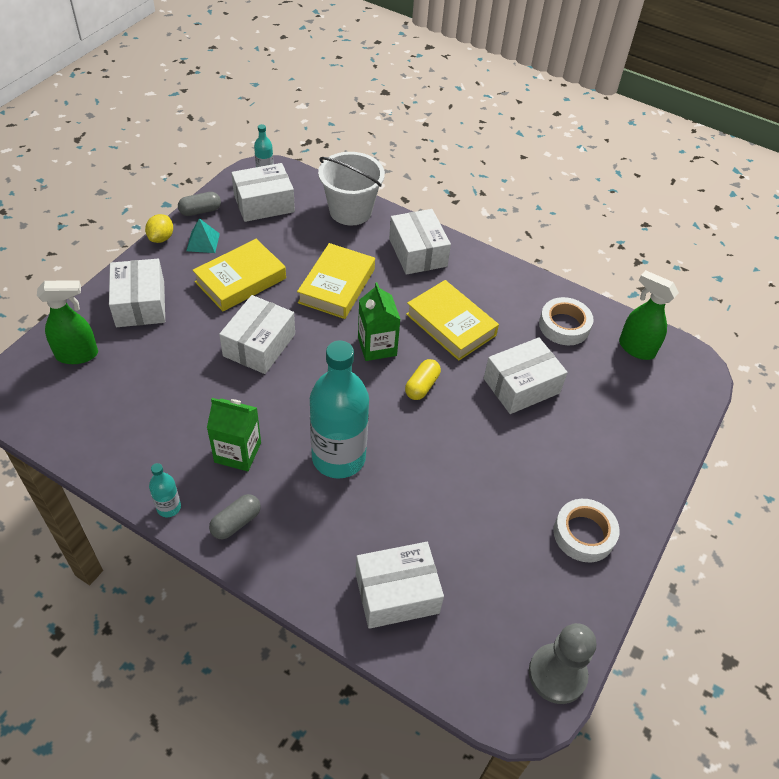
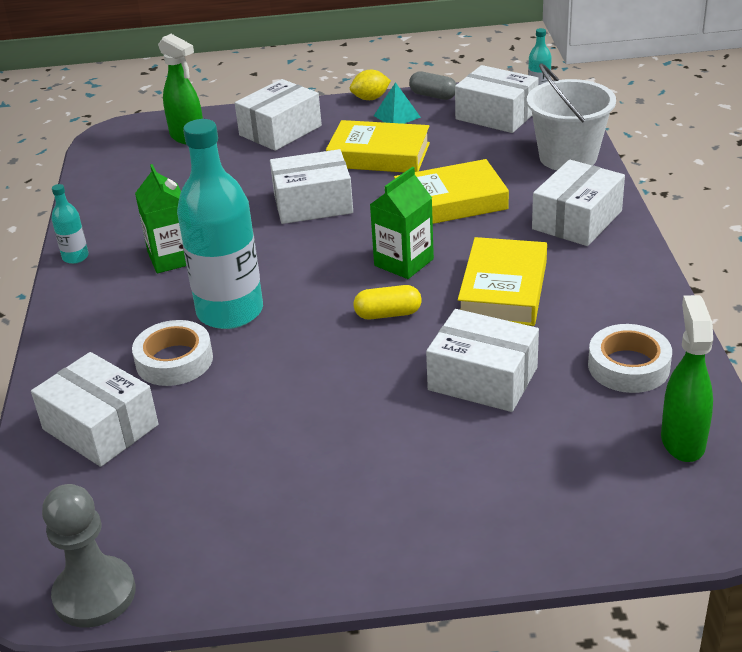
camera: 60 degrees right, 15 degrees down
(236, 522) = (93, 297): grey capsule -> none
(584, 534) = (316, 528): white tape -> white tape (174, 360)

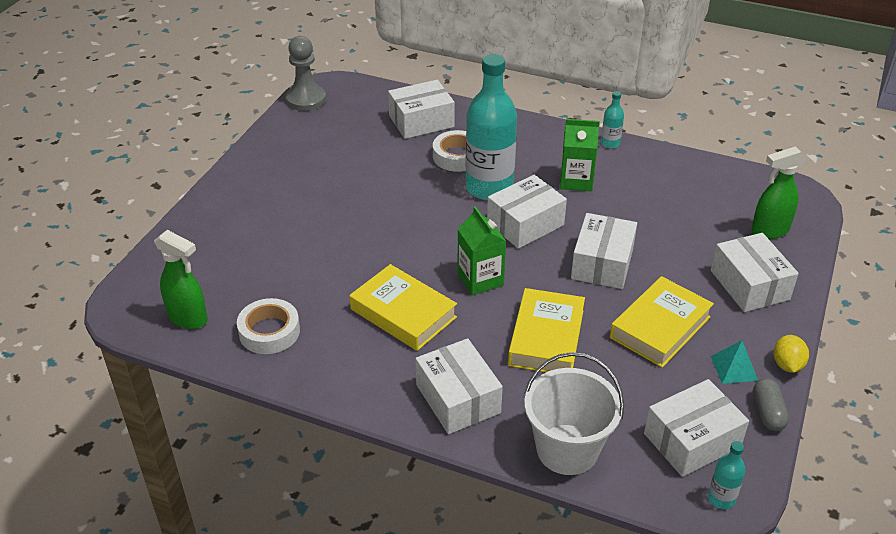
camera: 115 degrees right, 5 degrees up
(388, 314) = (425, 250): yellow capsule -> none
(433, 95) = (768, 412): grey capsule -> grey capsule turned 60 degrees counterclockwise
(482, 379) = (323, 264): white box -> white box (525, 224)

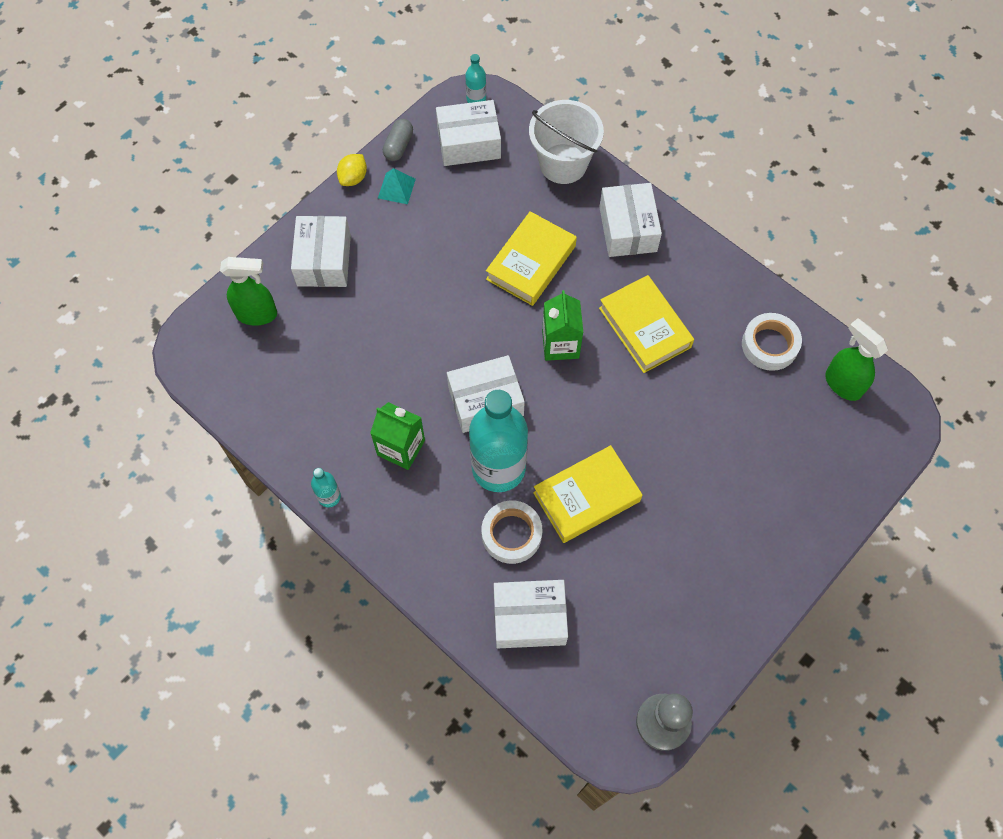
camera: 160 degrees left, 25 degrees up
(602, 263) = (439, 326): white box -> none
(660, 327) = (430, 243): yellow book -> yellow book (586, 497)

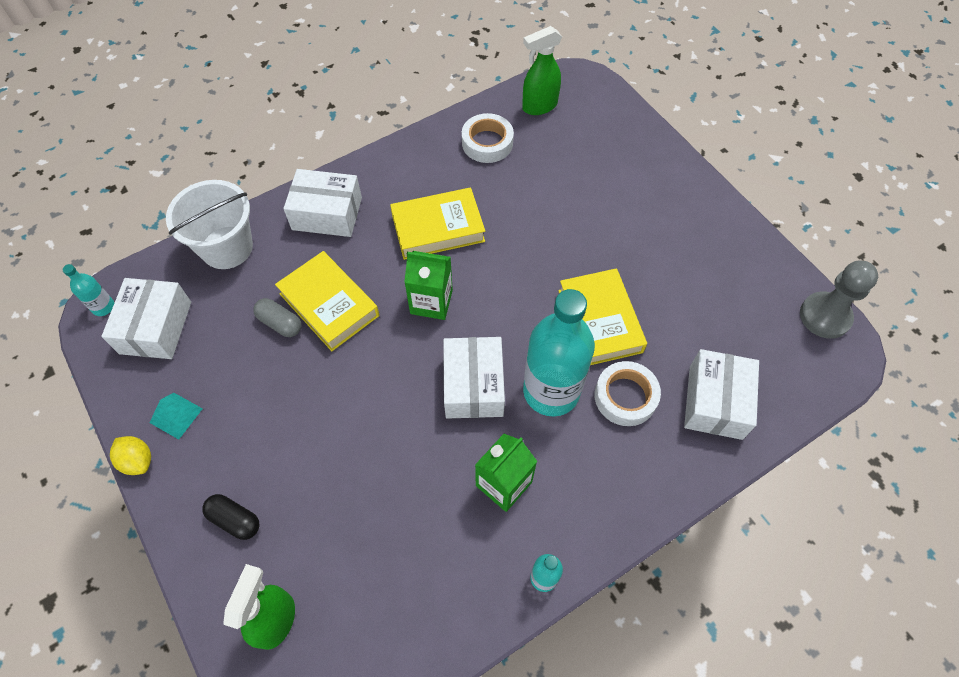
camera: 75 degrees left, 5 degrees down
(324, 260) = (235, 520): white box -> black capsule
(398, 146) = (120, 400): grey capsule -> grey capsule (280, 323)

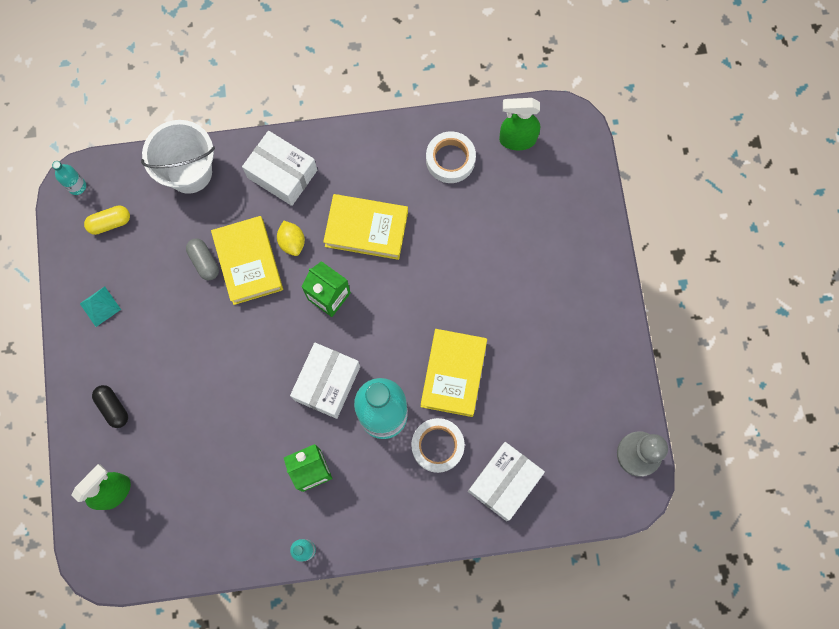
camera: 25 degrees right, 15 degrees up
(138, 461) = (62, 330): yellow lemon -> yellow lemon (292, 242)
(155, 327) = (110, 223): white box -> yellow capsule

